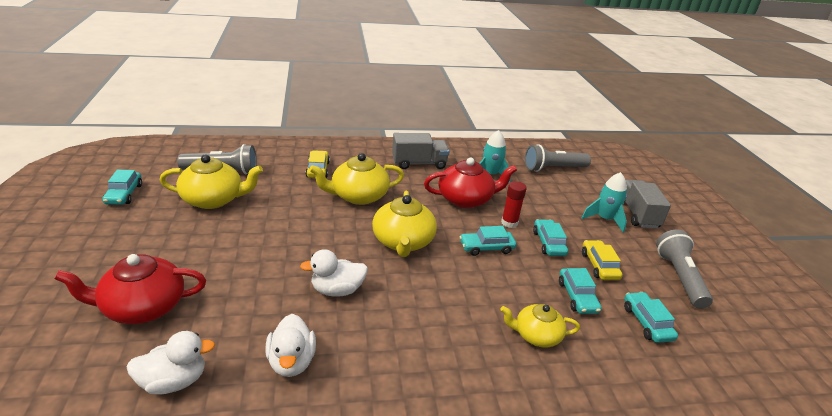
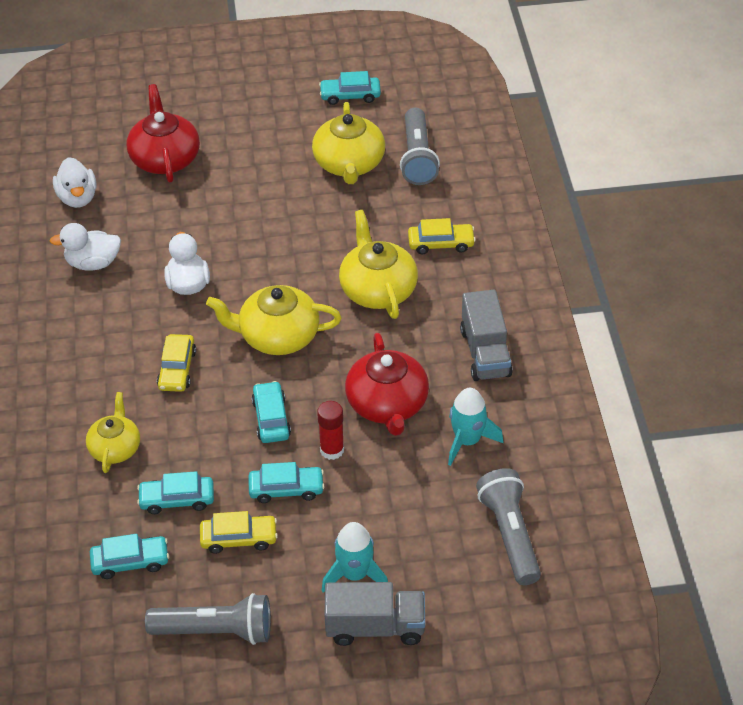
camera: 95 degrees right, 15 degrees up
(441, 297) = (177, 369): none -> yellow car

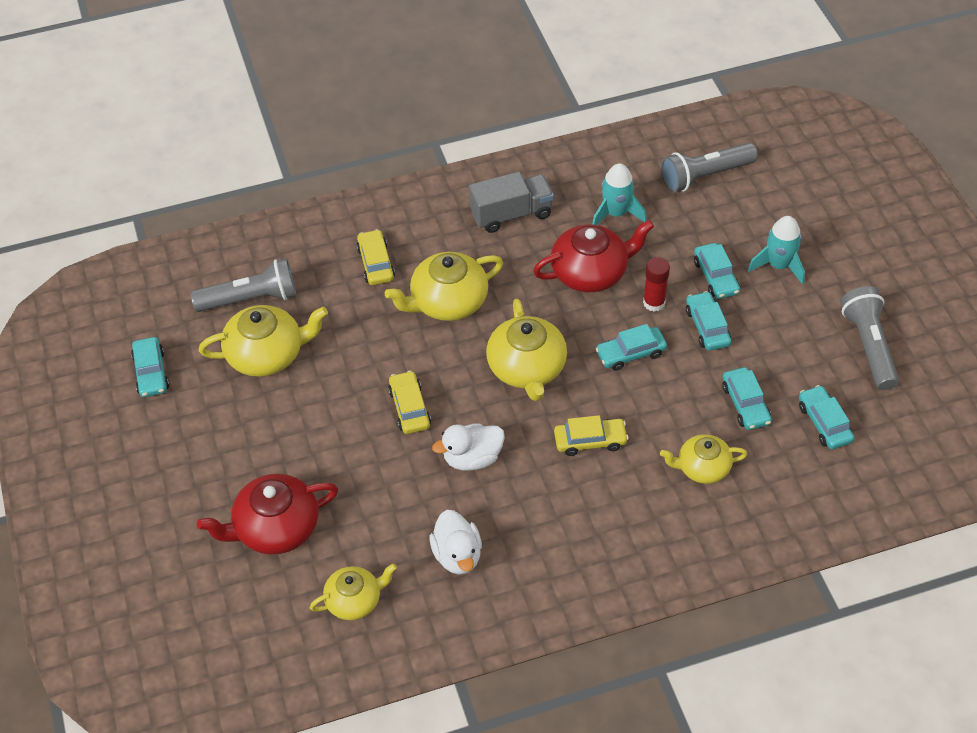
camera: 100 degrees left, 5 degrees up
(77, 198) = (354, 600): white duck -> yellow teapot
(239, 538) = (771, 350): yellow car -> yellow car (409, 408)
(353, 511) = (715, 277): none -> turquoise car
(375, 627) = (823, 245): grey truck -> none

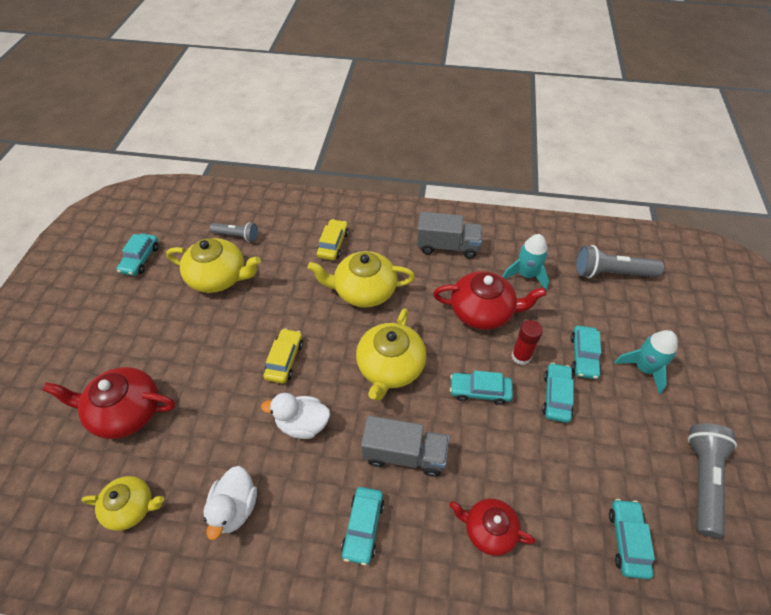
camera: 25 degrees right, 0 degrees up
(250, 299) = (236, 236): grey flashlight -> grey flashlight, size x0.62
(590, 441) = (404, 454): yellow car -> grey truck
(702, 468) = (489, 530): yellow teapot -> red teapot
(745, 404) = (558, 484): turquoise car -> turquoise car (363, 527)

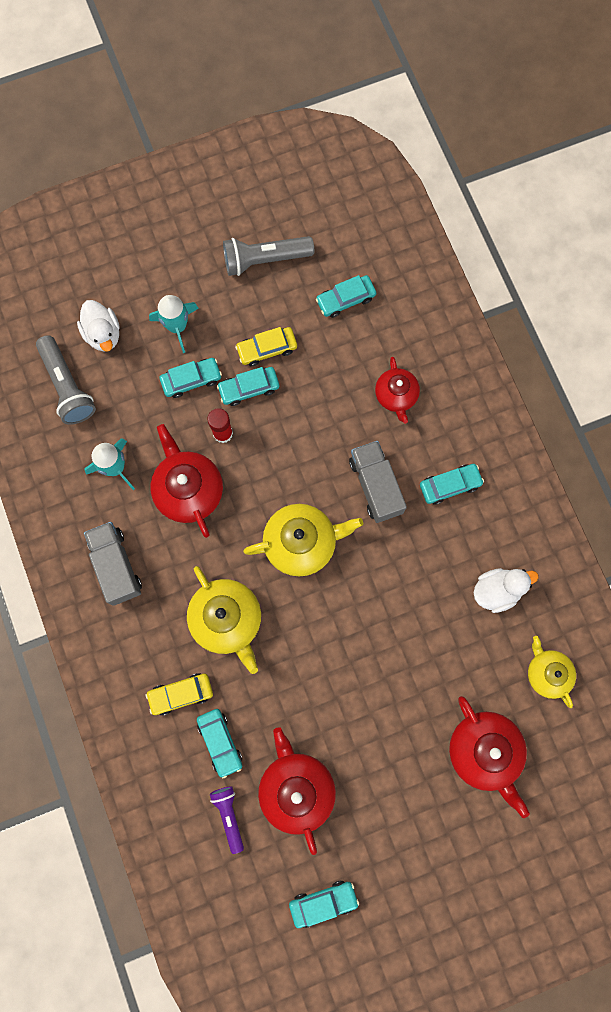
camera: 120 degrees left, 25 degrees up
(218, 277) = (296, 788): yellow teapot -> red teapot
(236, 236) = (229, 815): grey flashlight -> purple flashlight
(284, 360) = (350, 644): yellow car -> yellow car (267, 349)
(302, 424) = (400, 585): white duck -> white duck (103, 334)
(480, 391) = (280, 453): turquoise car -> turquoise car (220, 742)

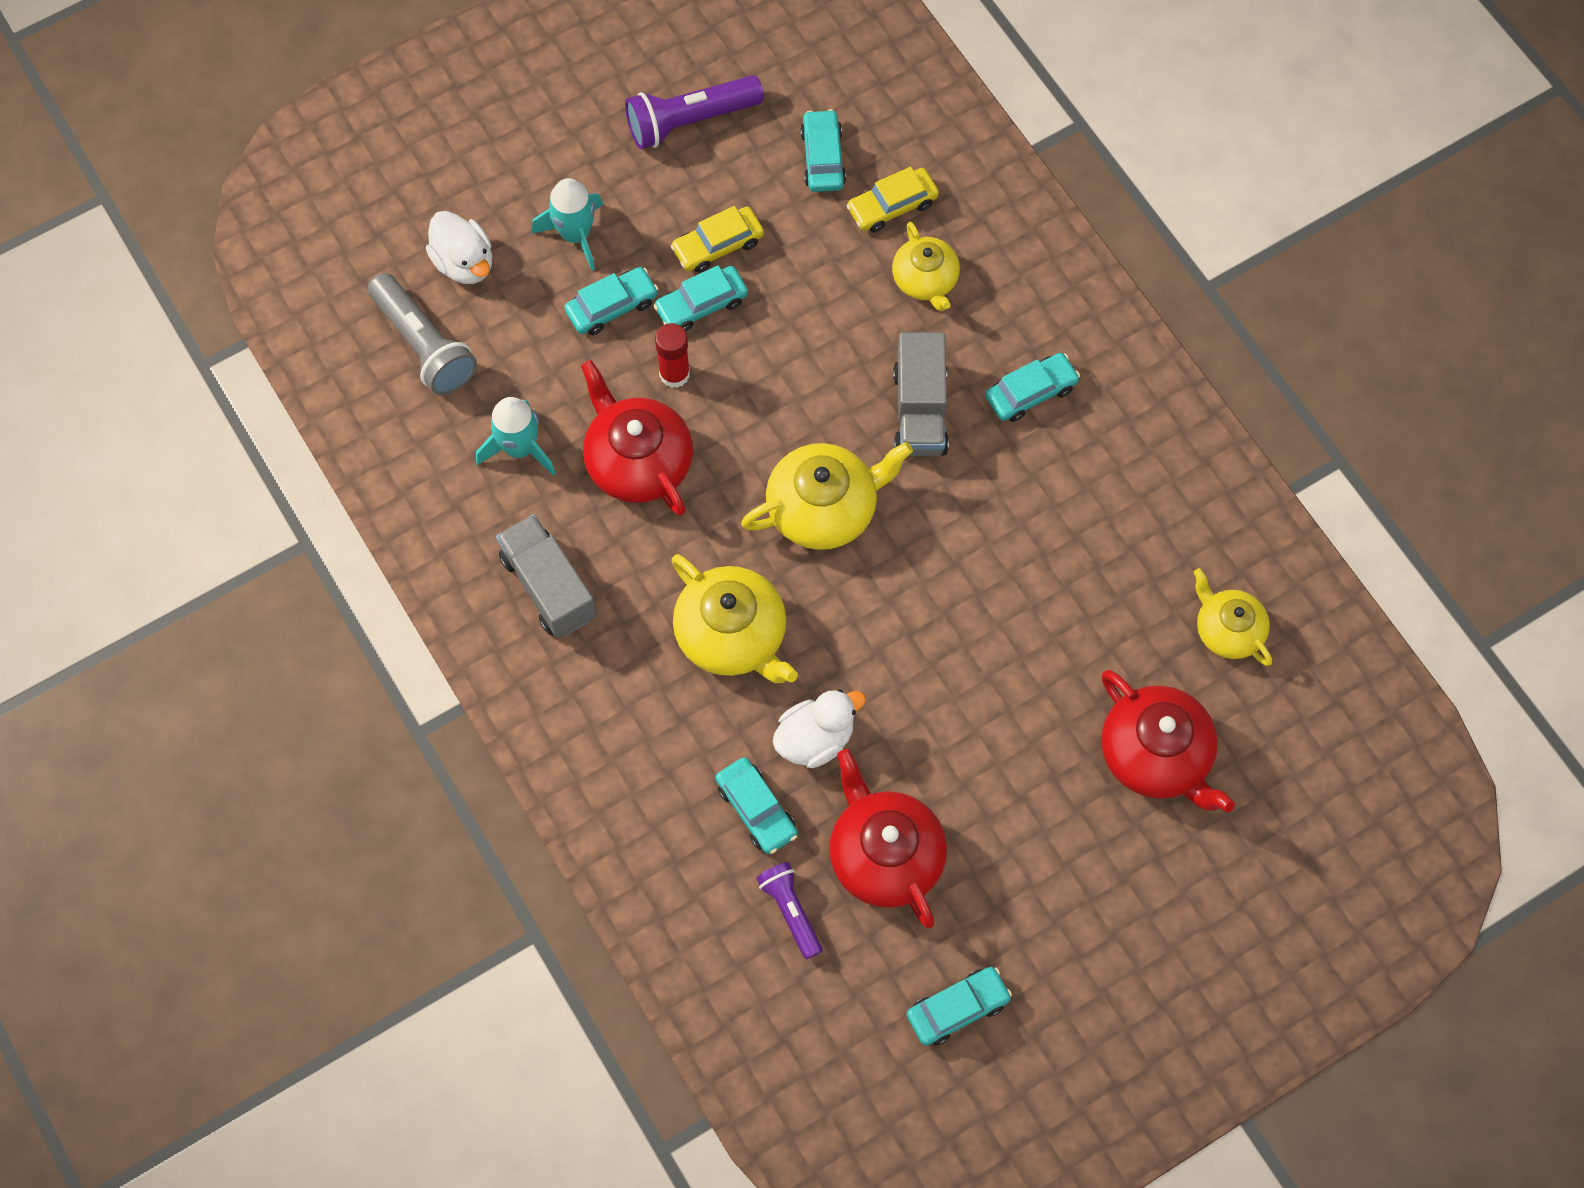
camera: 10 degrees left, 10 degrees down
(181, 694) = (683, 751): yellow car -> yellow car (892, 206)
(265, 260) = (690, 121): grey flashlight -> purple flashlight
(345, 299) = (823, 158): turquoise car -> turquoise car turned 120 degrees clockwise
(375, 486) = (920, 411): grey truck -> grey truck turned 150 degrees counterclockwise
(396, 395) = (925, 280): red teapot -> yellow teapot
(497, 591) = (1130, 528): white duck -> white duck (815, 739)

